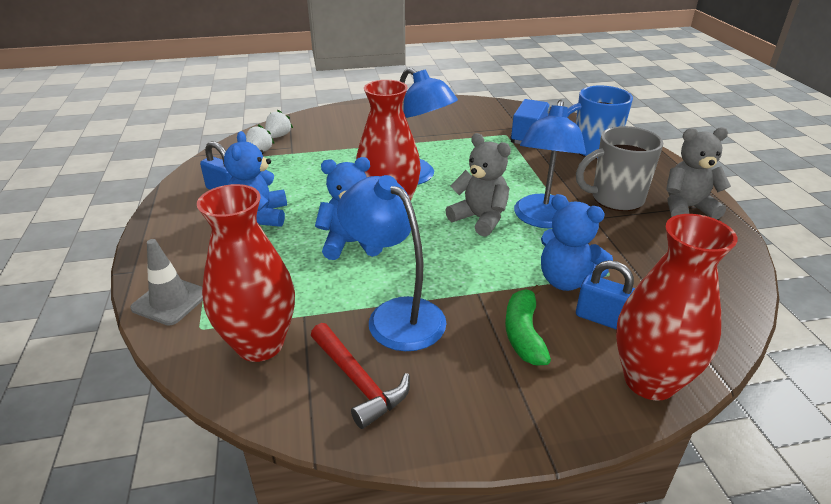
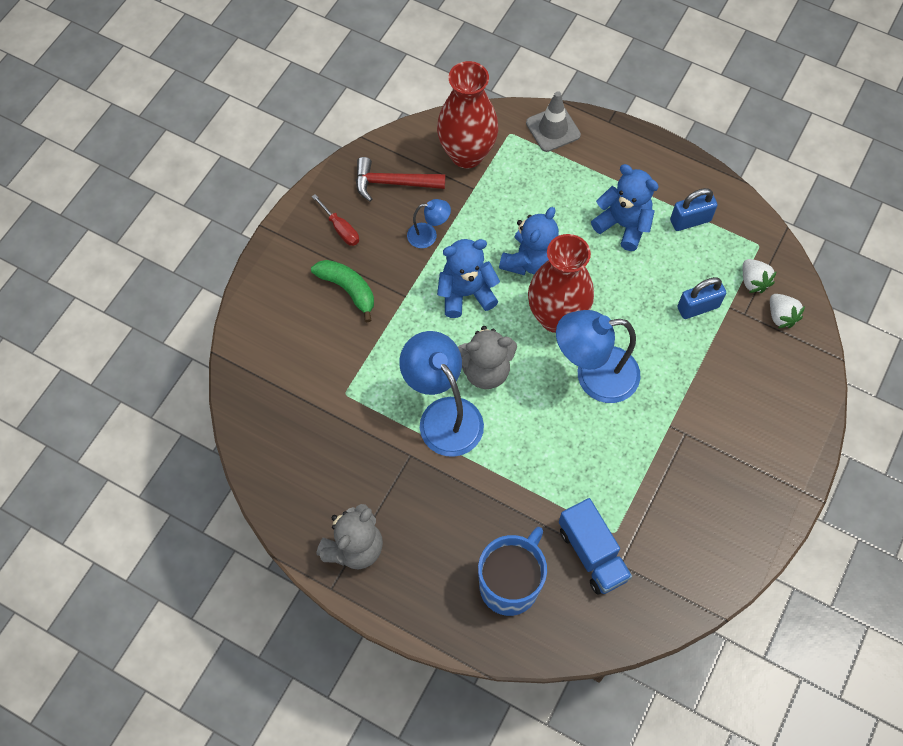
camera: 130 degrees right, 30 degrees up
(395, 315) = (428, 235): blue lamp -> blue lamp, size x0.50
(467, 387) = (340, 228): none -> red screwdriver
(566, 281) = (365, 359): blue teddy bear -> blue teddy bear (466, 293)
(602, 319) = (316, 344): blue padlock -> blue padlock (698, 307)
(615, 199) = (418, 504): grey mug -> none
(649, 381) = (257, 318): red vase -> none

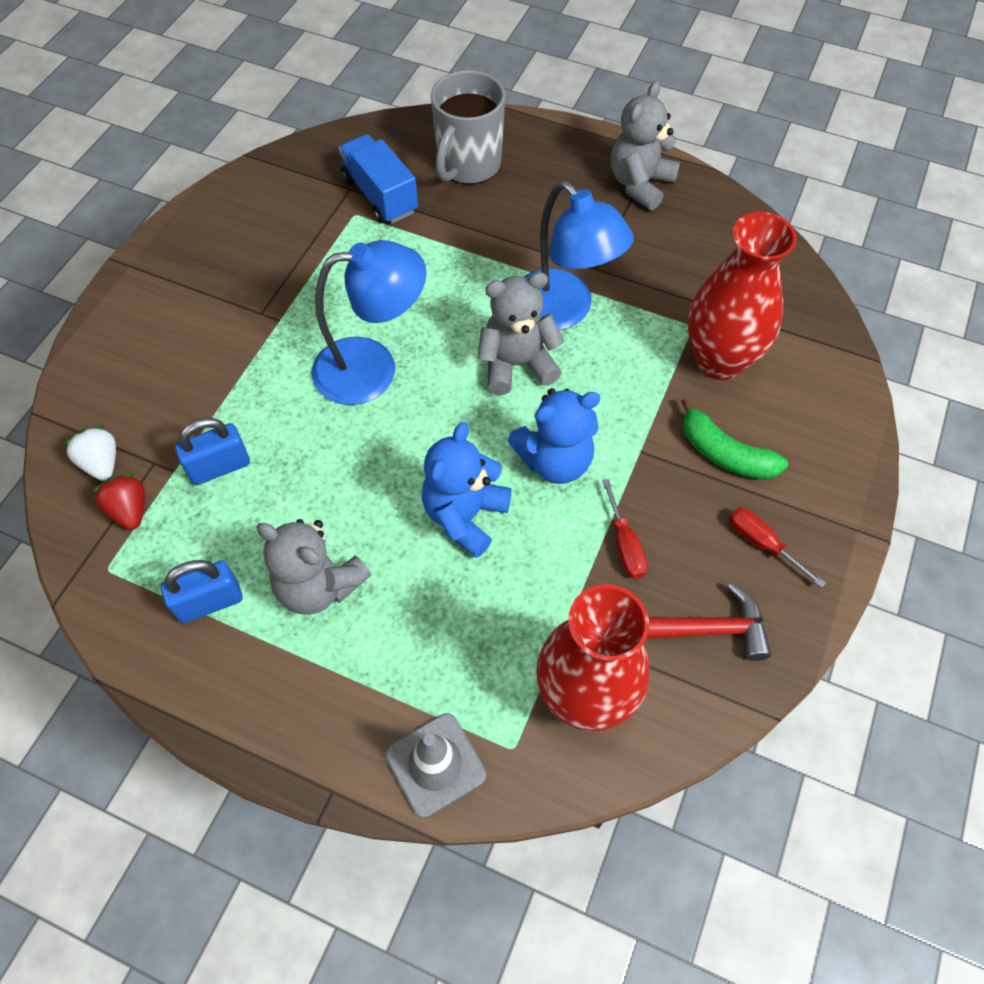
camera: 175 degrees right, 5 degrees down
(428, 235) = (624, 544): blue lamp -> red screwdriver
(510, 584) = (468, 165): blue mug -> grey mug
(556, 317) = (423, 438): red vase -> red vase (719, 361)
(623, 225) = (319, 585): blue teddy bear -> grey teddy bear
(753, 281) = (130, 510): white strawberry -> red strawberry

